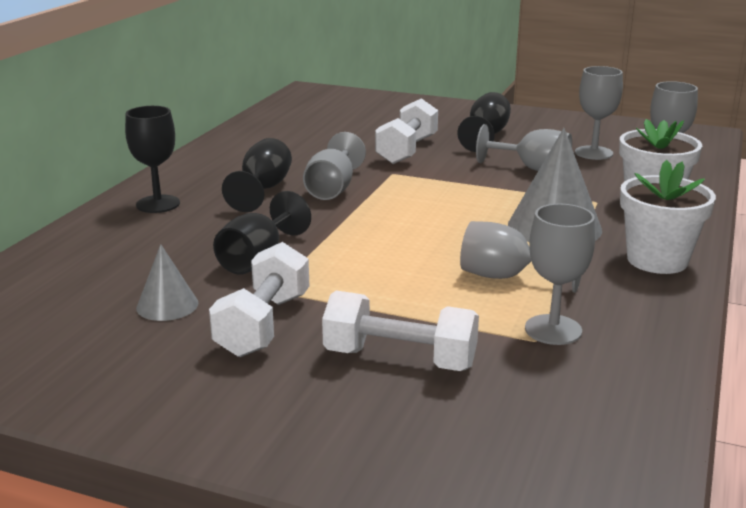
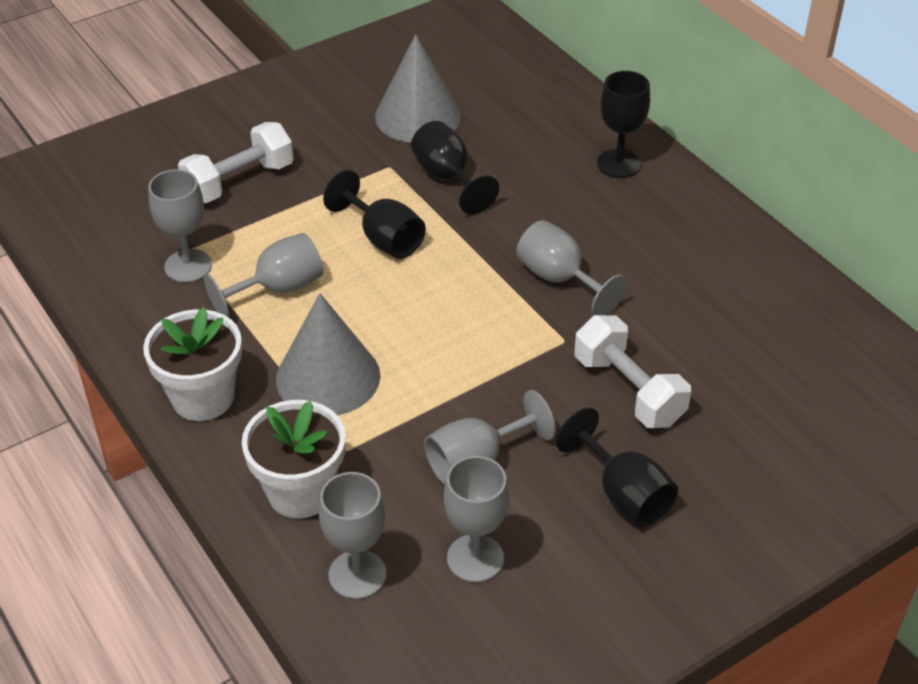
camera: 125 degrees right, 20 degrees up
(167, 305) = (417, 116): grey cone -> grey cone, size x1.81
(263, 189) = (599, 235): black goblet -> black goblet (383, 238)
(263, 325) = (345, 145): white dumbbell -> none

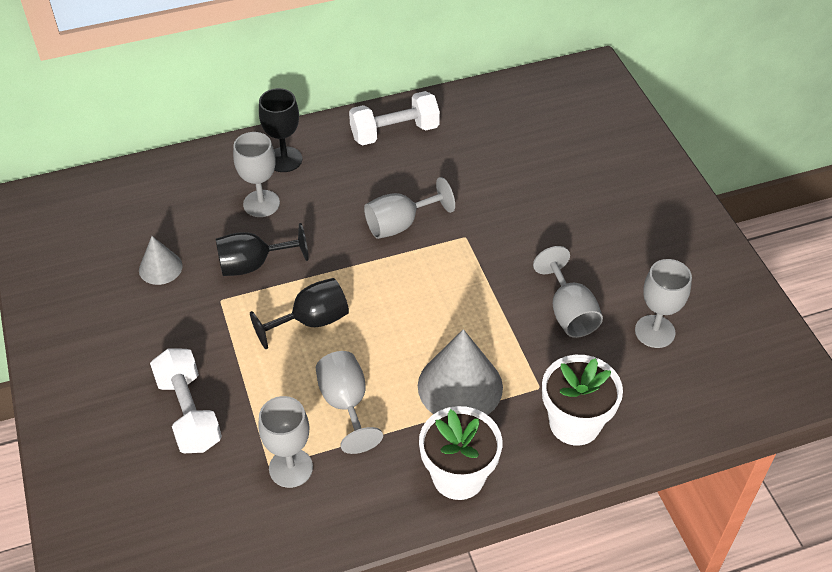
camera: 75 degrees left, 5 degrees up
(357, 574) = (658, 401): grey goblet -> grey goblet (261, 203)
(417, 116) = (160, 268): grey cone -> grey cone, size x0.55
(624, 494) = (614, 241): black goblet -> none
(628, 390) = (523, 215): white dumbbell -> white dumbbell (394, 132)

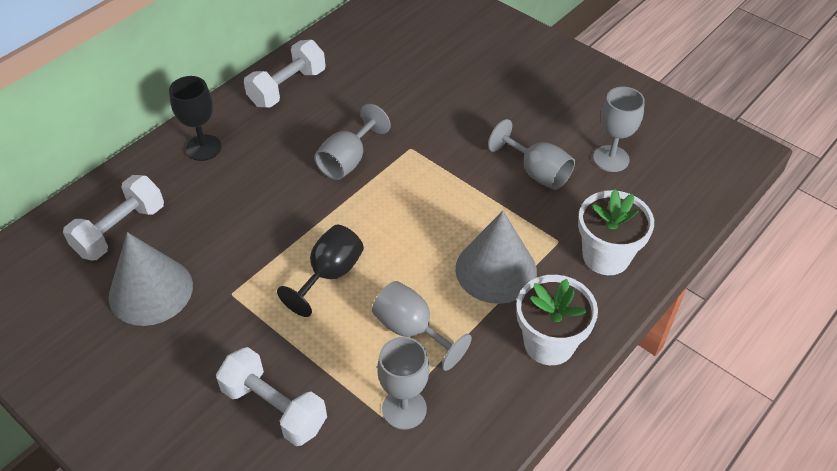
camera: 30 degrees left, 0 degrees up
(160, 268) = (151, 291): grey cone -> grey cone, size x1.81
(171, 205) = (120, 230): none -> white dumbbell
(253, 264) = (240, 249): black goblet -> none
(261, 203) = (209, 194): grey goblet -> none

